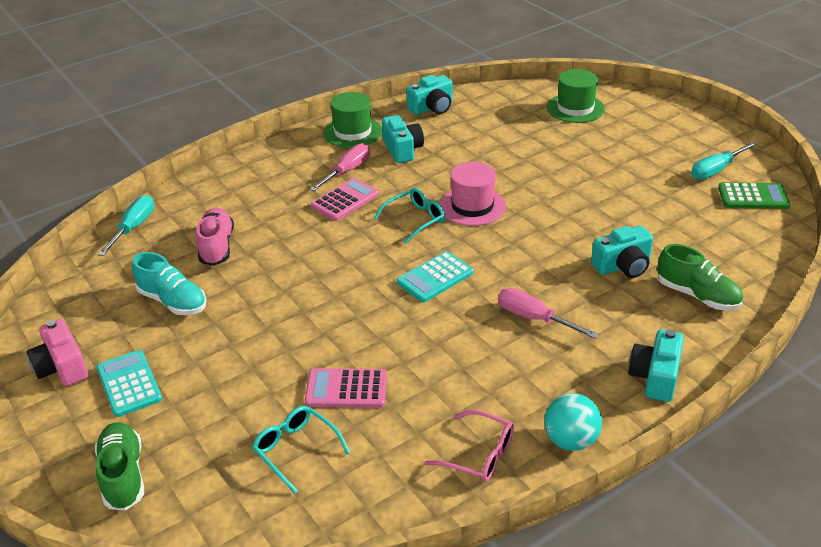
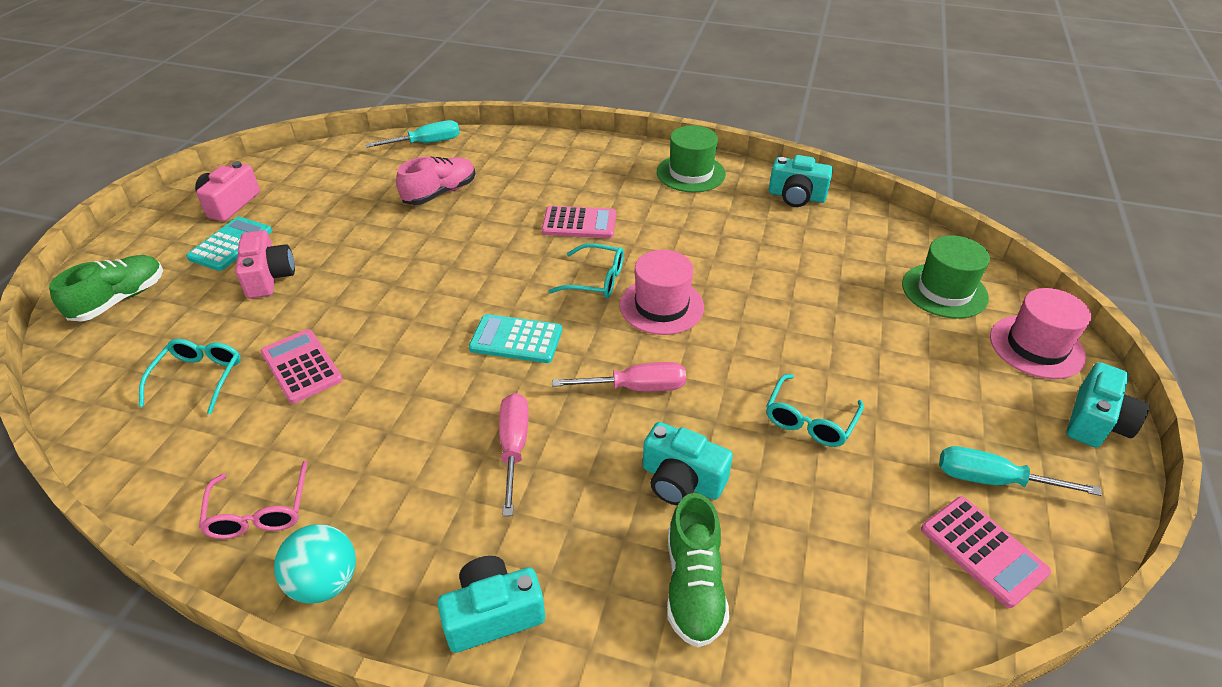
camera: 50 degrees right, 5 degrees up
(173, 301) = (348, 210): turquoise shoe -> none
(209, 374) = (269, 277): none -> pink camera
(347, 171) = (625, 202): pink screwdriver -> pink screwdriver (635, 388)
(402, 149) = (701, 214): turquoise camera -> turquoise camera (1095, 421)
(623, 202) = (810, 420): none -> turquoise glasses
(645, 107) = (1036, 347): none -> pink hat
(753, 197) = (983, 550): green calculator -> pink calculator

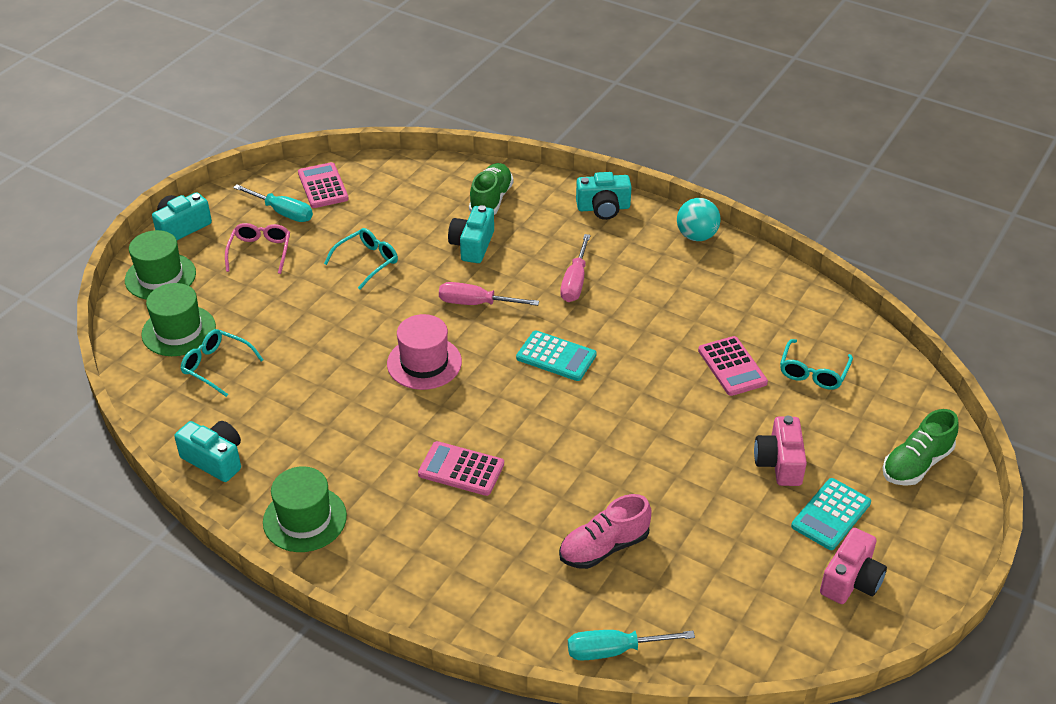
camera: 165 degrees left, 0 degrees up
(259, 512) = (743, 276): pink glasses -> pink glasses (260, 252)
(596, 280) = (470, 399): turquoise glasses -> turquoise glasses (216, 366)
(681, 480) = (472, 245): turquoise camera -> turquoise camera turned 120 degrees counterclockwise
(1036, 347) = (160, 276): pink hat -> green hat

